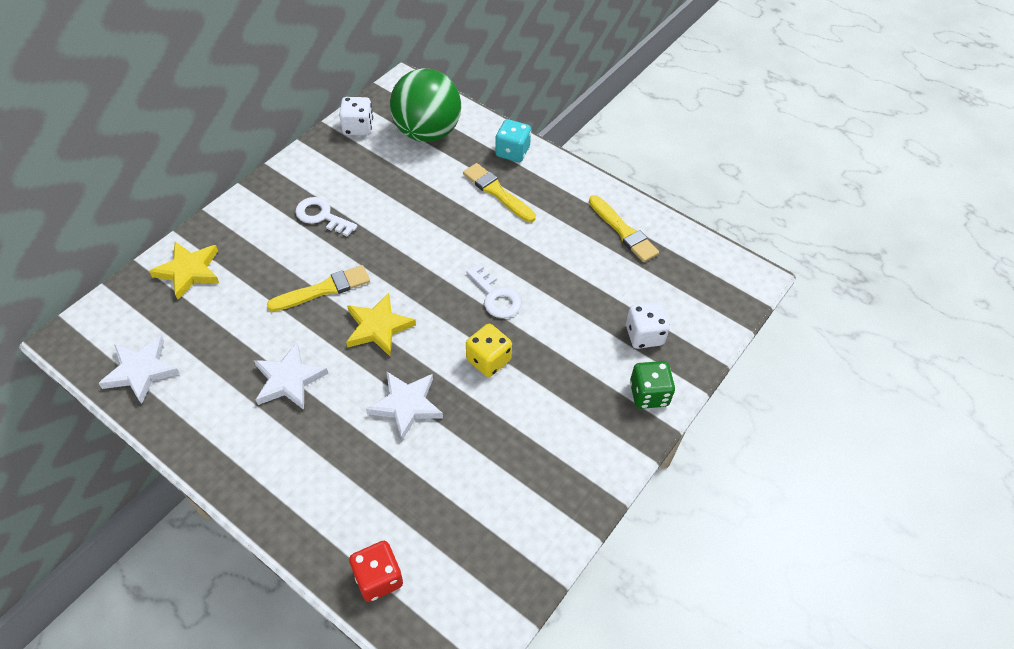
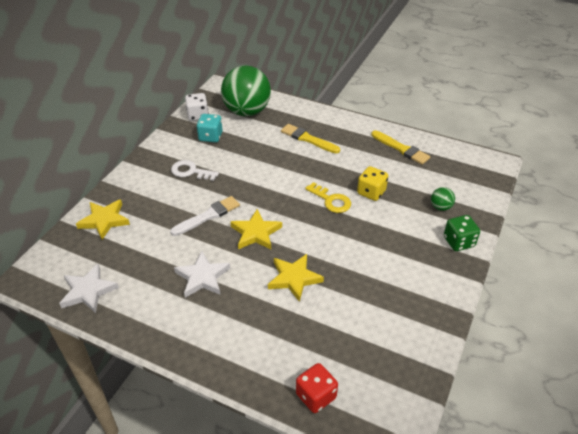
camera: 10 degrees left, 10 degrees down
(323, 289) = (208, 216): yellow brush -> white brush
(406, 405) = (294, 278): white star -> yellow star
(488, 360) = (341, 240): yellow dice -> yellow dice (371, 192)
(496, 296) = (331, 200): white key -> yellow key
(512, 152) = (309, 114): turquoise dice -> turquoise dice (210, 137)
(644, 335) = (440, 207): white dice -> green ball

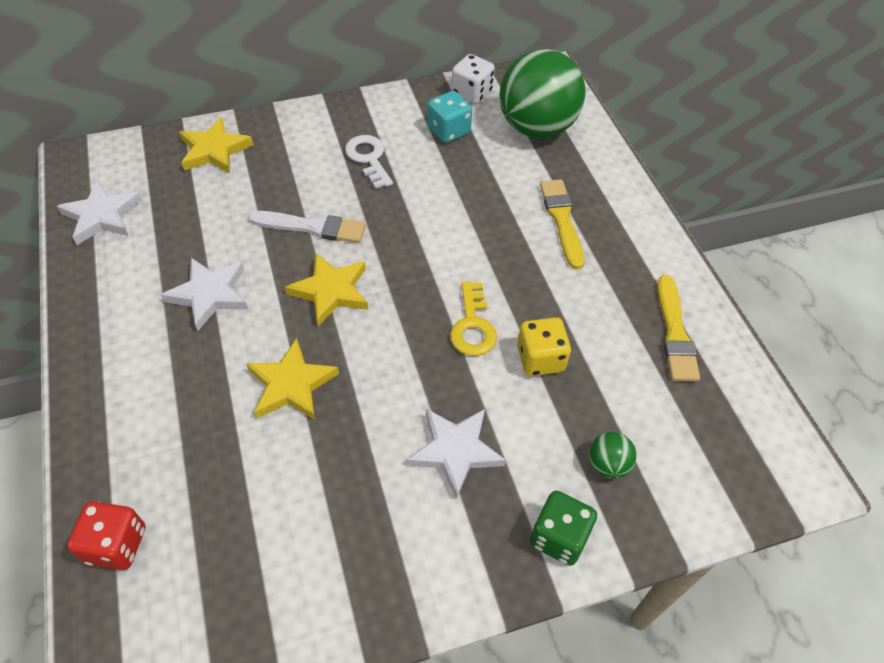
camera: 45 degrees right, 10 degrees up
(388, 246) = (455, 451): none -> white star

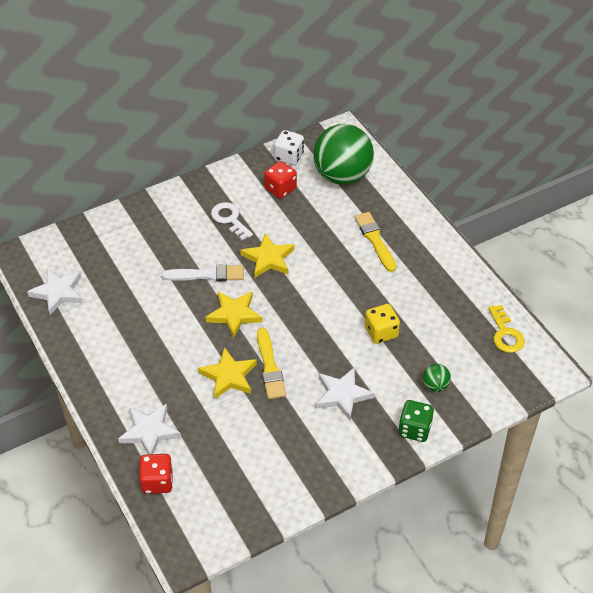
camera: 10 degrees left, 5 degrees down
(210, 295) = (154, 331): white star -> white star (149, 432)
(214, 150) = (117, 232): yellow star -> yellow star (268, 259)
(449, 131) = (280, 189): turquoise dice -> red dice
(473, 326) = (333, 320): yellow key -> yellow key (505, 334)
(675, 333) = (462, 301): yellow brush -> yellow brush (270, 367)

